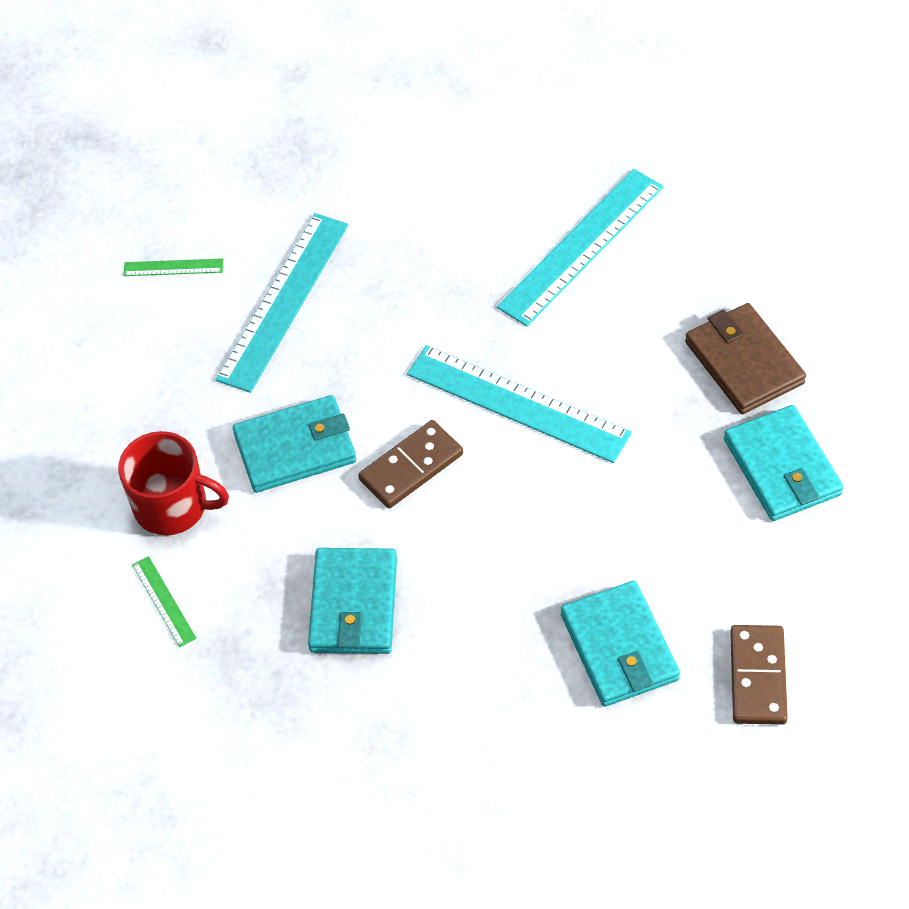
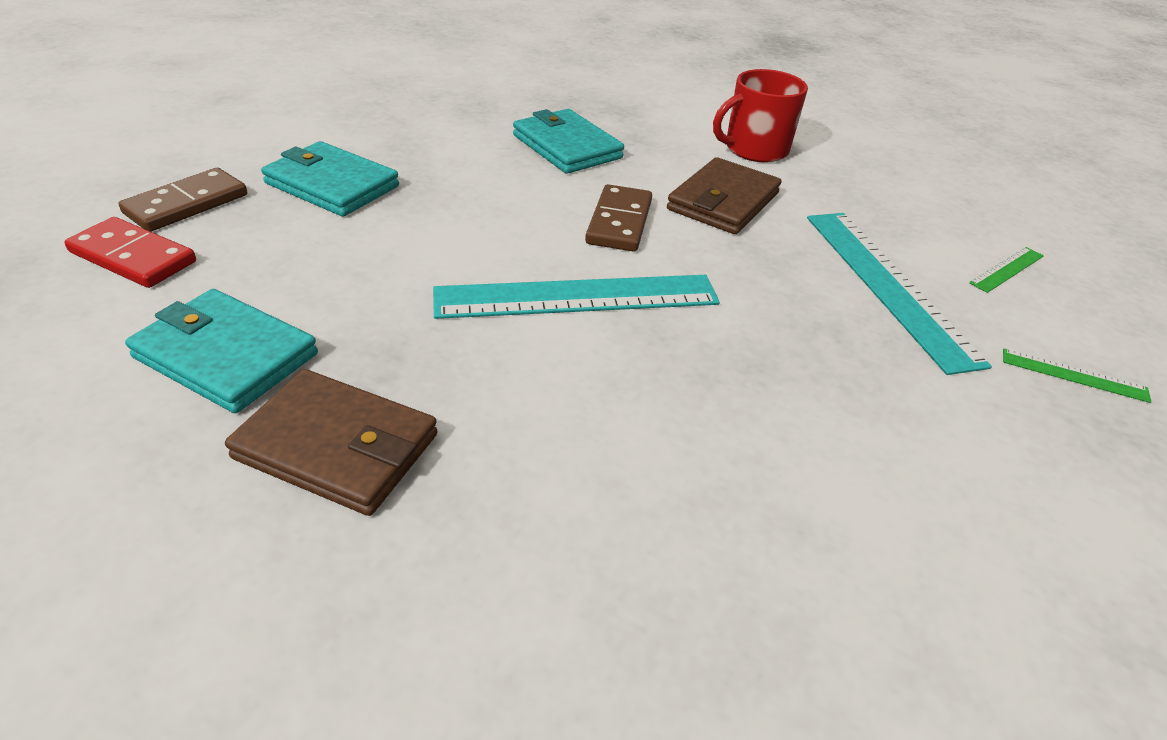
camera: 135 degrees right, 15 degrees down
(164, 601) = (690, 115): green ruler -> green ruler (1074, 375)
(295, 448) = (723, 201): turquoise wallet -> brown wallet
(581, 246) = (680, 489): turquoise ruler -> none
(757, 677) = (187, 204): brown domino -> brown domino turned 75 degrees clockwise
(819, 614) = (133, 257): none -> red domino

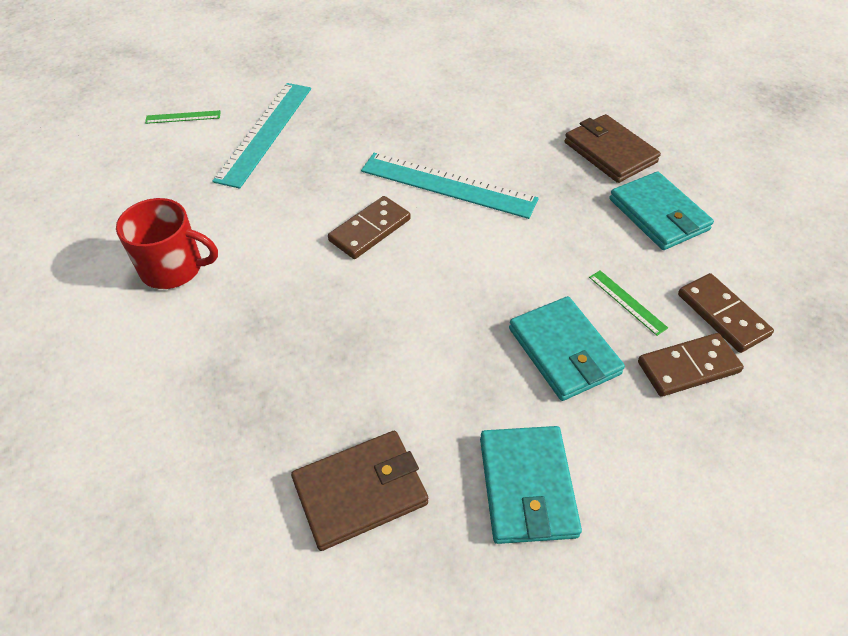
camera: 145 degrees left, 10 degrees up
(133, 257) = (722, 315): red domino -> brown domino
(567, 147) = (329, 333): turquoise wallet -> turquoise wallet (527, 487)
(723, 201) = (276, 222): brown wallet -> brown wallet (360, 491)
(1074, 375) = (254, 70): green ruler -> green ruler (627, 302)

